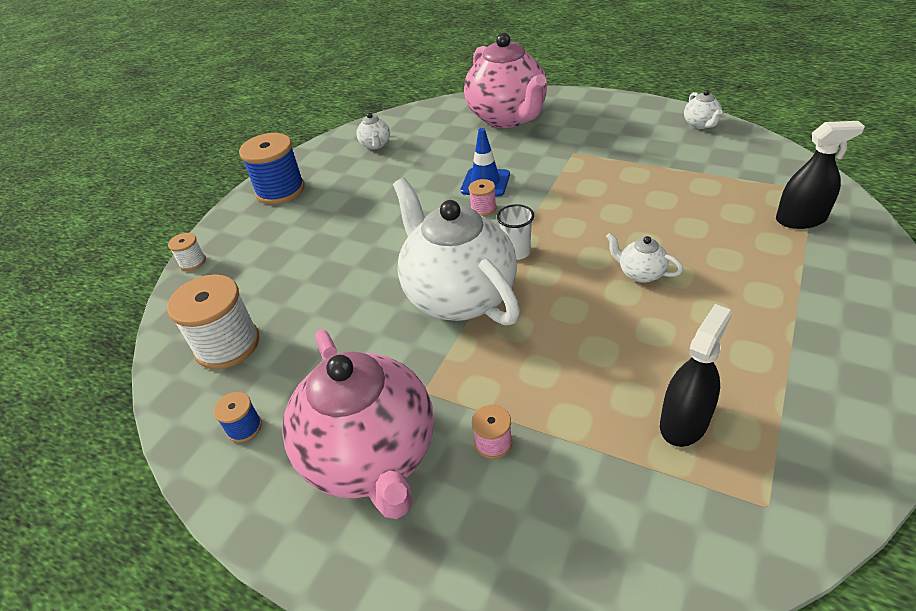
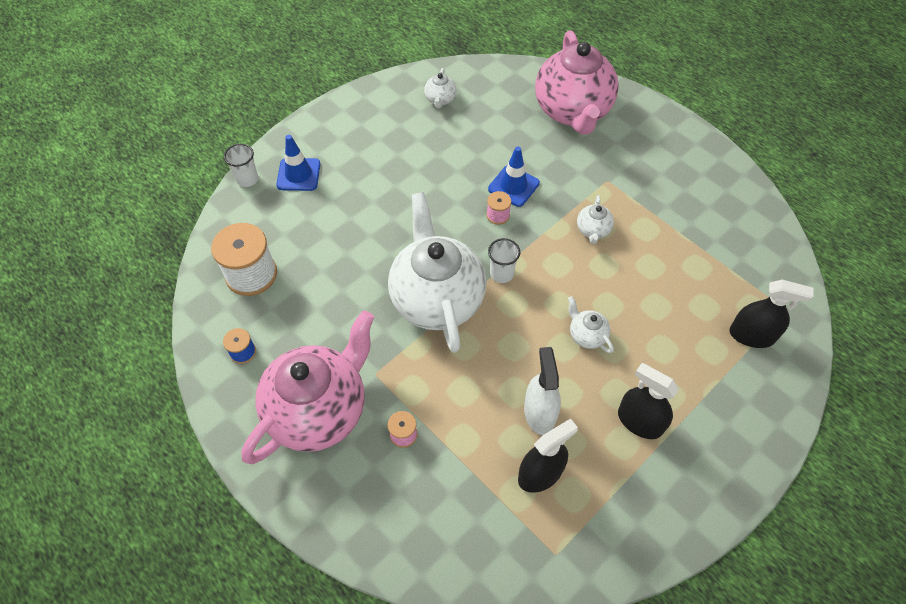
camera: 15 degrees right, 15 degrees up
(192, 262) = (247, 179): white spool -> white cup
(251, 241) = (298, 174): none -> blue traffic cone
(280, 190) = (340, 125): blue spool -> none
(371, 456) = (319, 410): pink teapot -> pink teapot turned 135 degrees counterclockwise
(640, 360) = (539, 413): none -> white spray bottle
(700, 124) = (741, 192): white teapot -> white teapot (593, 230)
(754, 329) = (639, 421): none -> black spray bottle

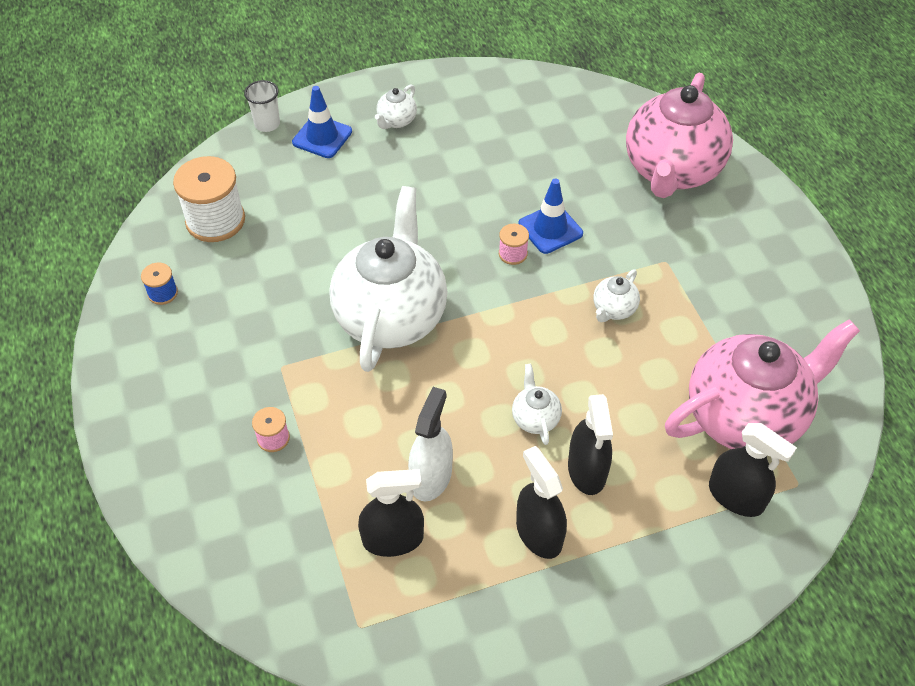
camera: 25 degrees right, 5 degrees down
(319, 410) = (203, 379): pink teapot -> pink teapot (745, 416)
(440, 100) = (523, 109): white teapot -> white teapot (396, 121)
(501, 273) = (479, 317): white cup -> none
(644, 359) = (587, 470): none -> black spray bottle

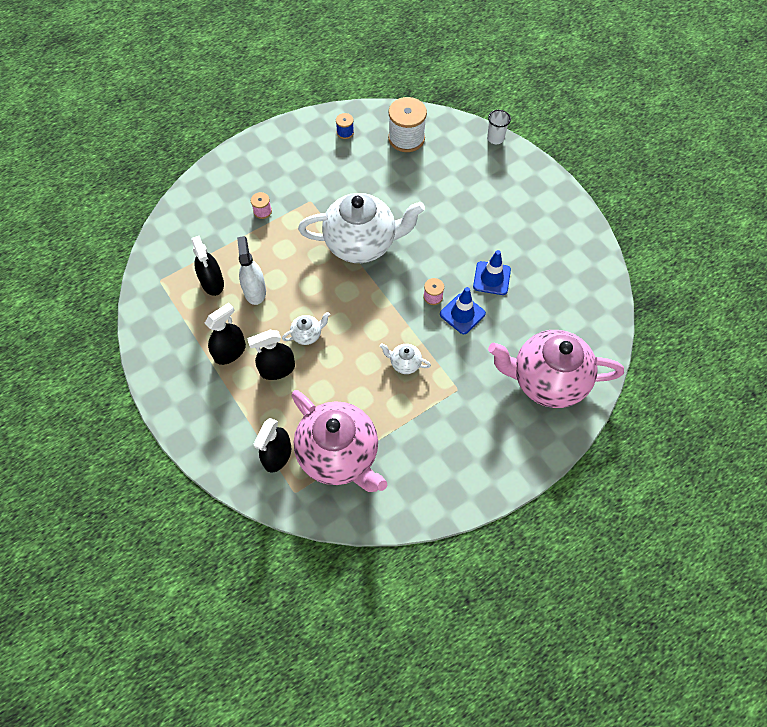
camera: 75 degrees right, 10 degrees up
(322, 137) = (496, 169): blue traffic cone -> blue traffic cone (491, 278)
(396, 121) = (527, 205): white teapot -> none
(431, 477) = (255, 291): white spray bottle -> white spray bottle turned 105 degrees counterclockwise

